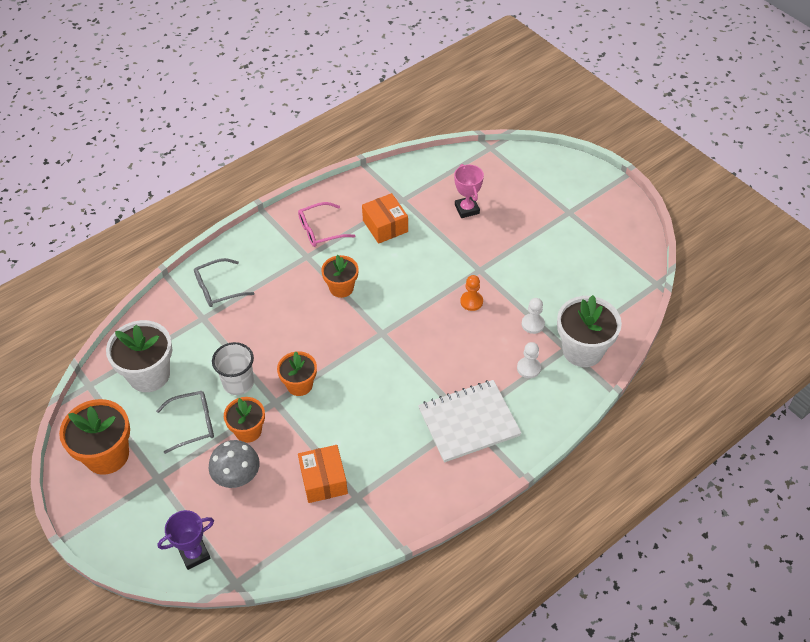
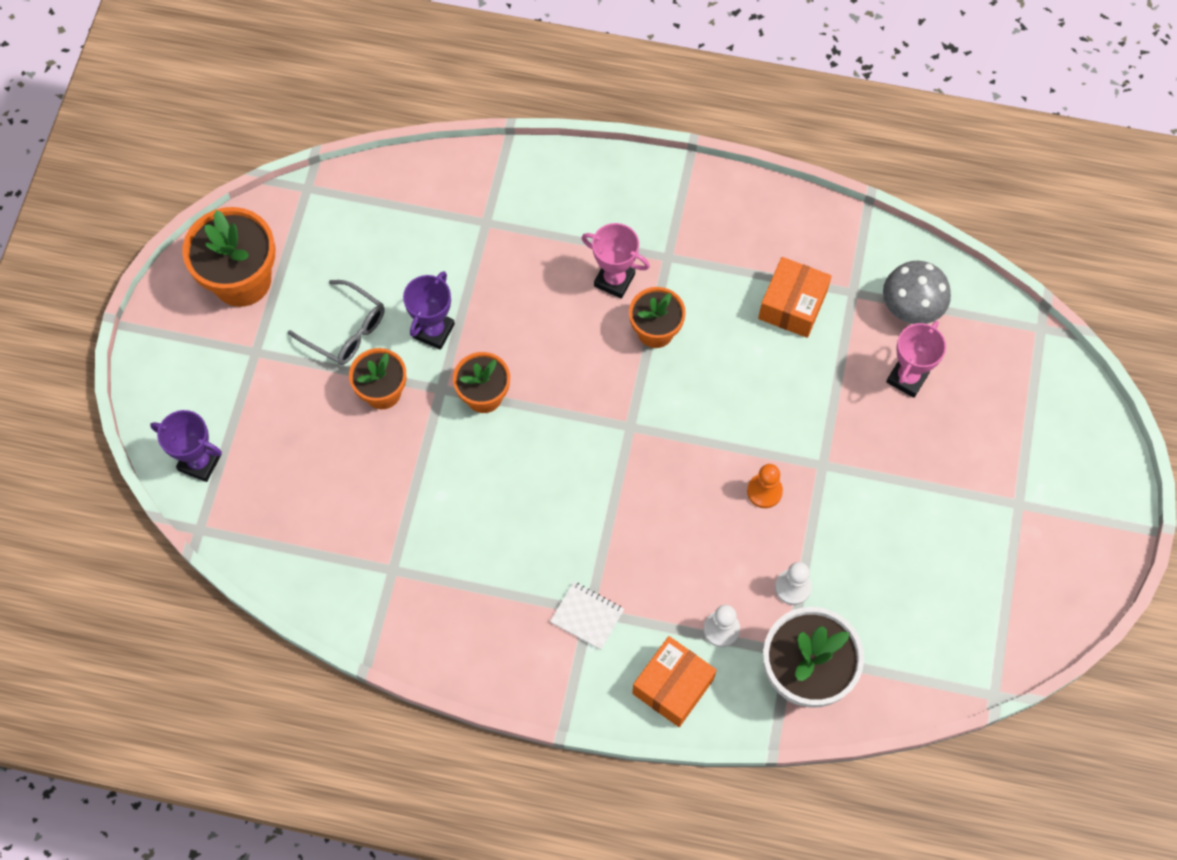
camera: 50 degrees right, 15 degrees up
(149, 375) = (368, 234): white flower pot -> none
(218, 288) = (538, 203): grey glasses -> none
(237, 476) = (319, 427): grey mushroom -> grey mushroom (911, 307)
(238, 383) = (433, 331): white cup -> purple trophy
(295, 286) = (614, 280): none -> pink trophy
(320, 230) = (719, 240): pink glasses -> none
(323, 480) = (385, 519): orange box -> orange box (672, 686)
(468, 422) = (587, 616): white notebook -> white notebook, size x0.48

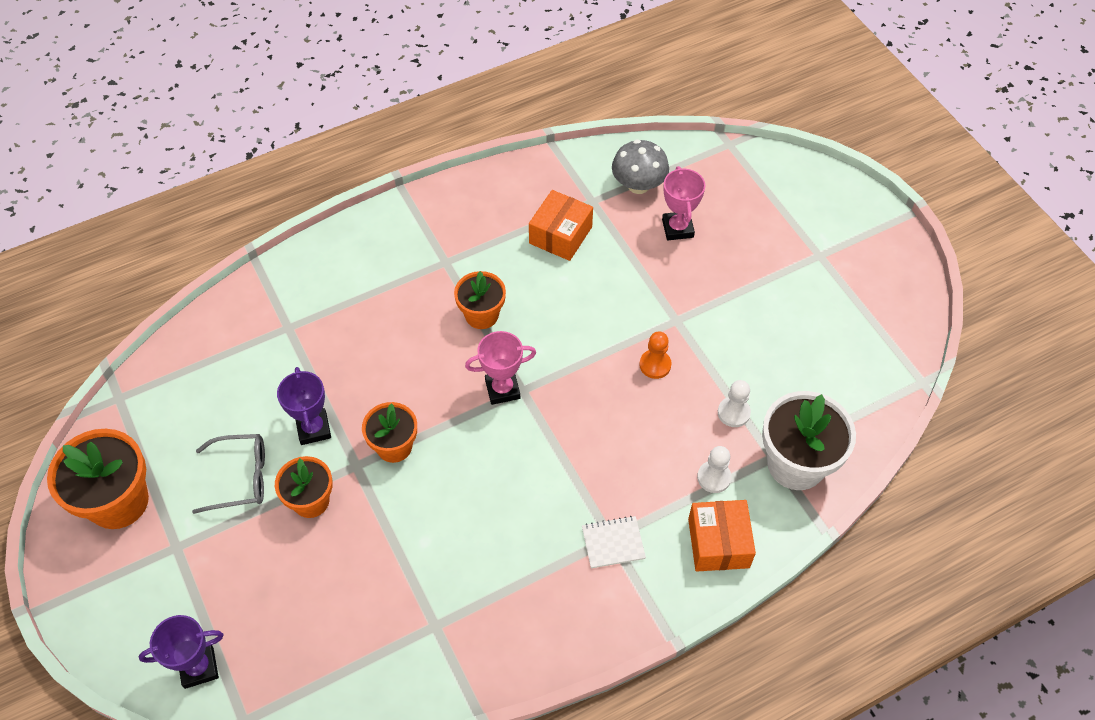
camera: 40 degrees left, 10 degrees down
(614, 280) = (421, 302): pink trophy -> pink trophy (502, 389)
(792, 305) = (560, 235): orange box -> orange box turned 45 degrees clockwise

